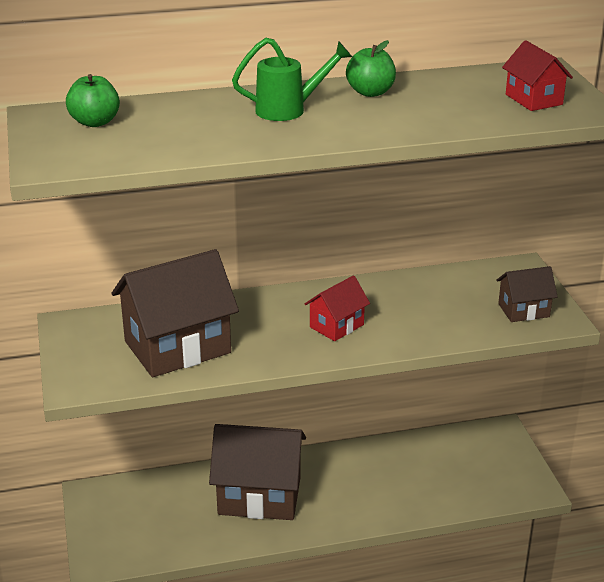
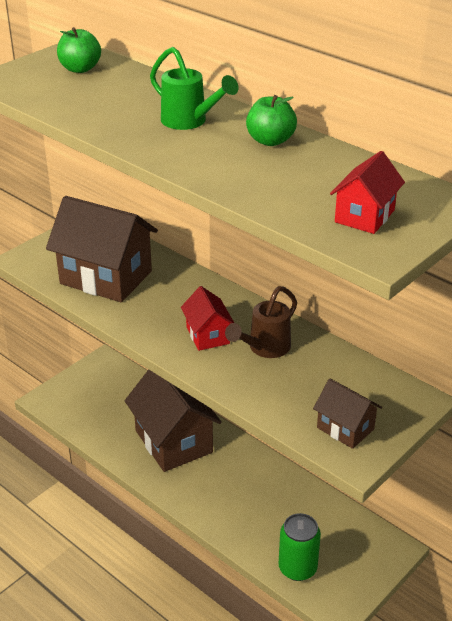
camera: 55 degrees right, 5 degrees up
(336, 326) = (208, 335): red house -> red house turned 60 degrees clockwise
(387, 306) = (264, 349): none -> brown watering can
(479, 491) = (297, 568): none -> green can

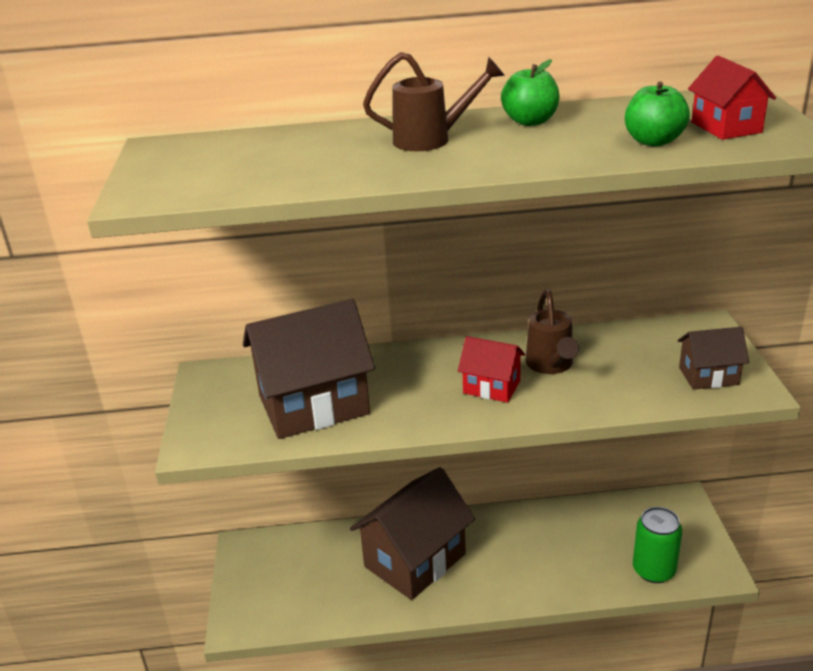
camera: 45 degrees left, 5 degrees down
(80, 69) = (211, 153): green apple -> green apple (653, 141)
(173, 441) = (415, 560): brown house -> brown house turned 60 degrees counterclockwise
(190, 122) = (432, 140): green watering can -> brown watering can

